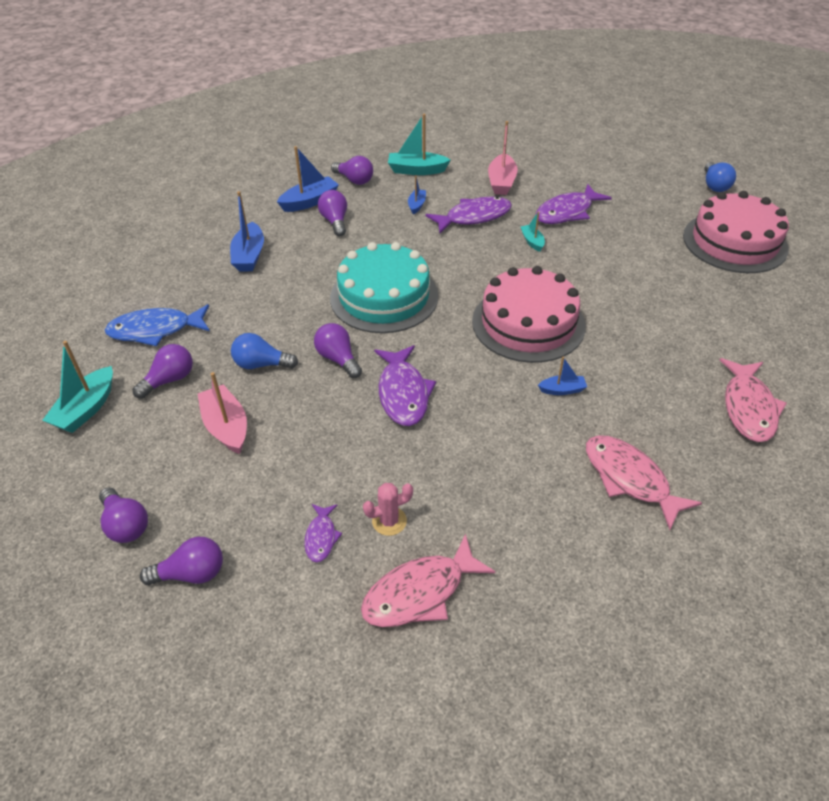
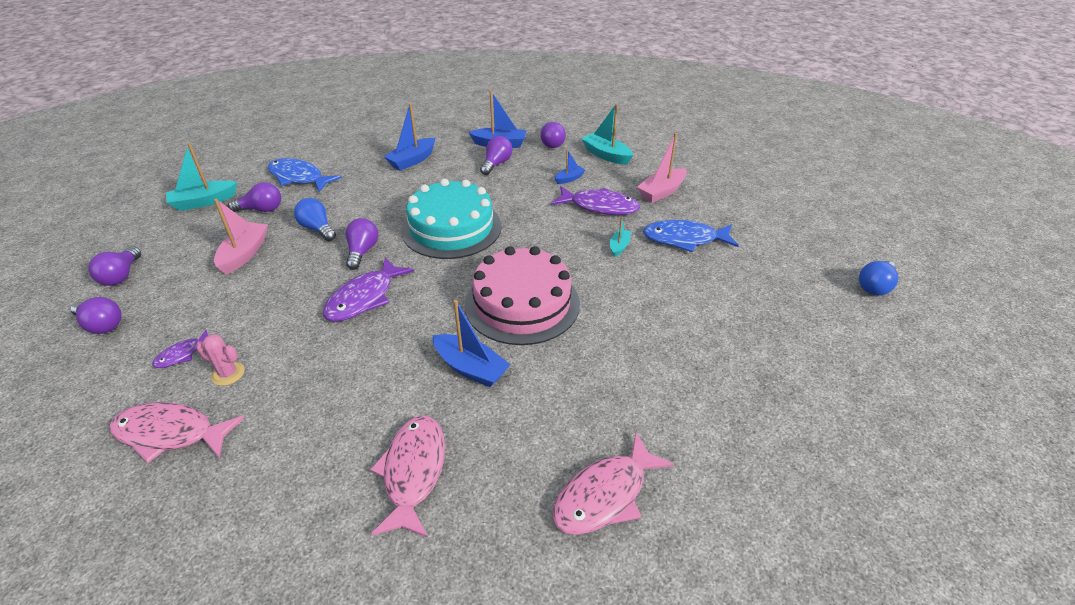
camera: 40 degrees right, 5 degrees down
(562, 390) = (470, 368): blue boat -> blue boat, size x1.77
(567, 212) = (684, 239): purple fish -> blue fish
(734, 242) = (820, 345): pink cake -> none

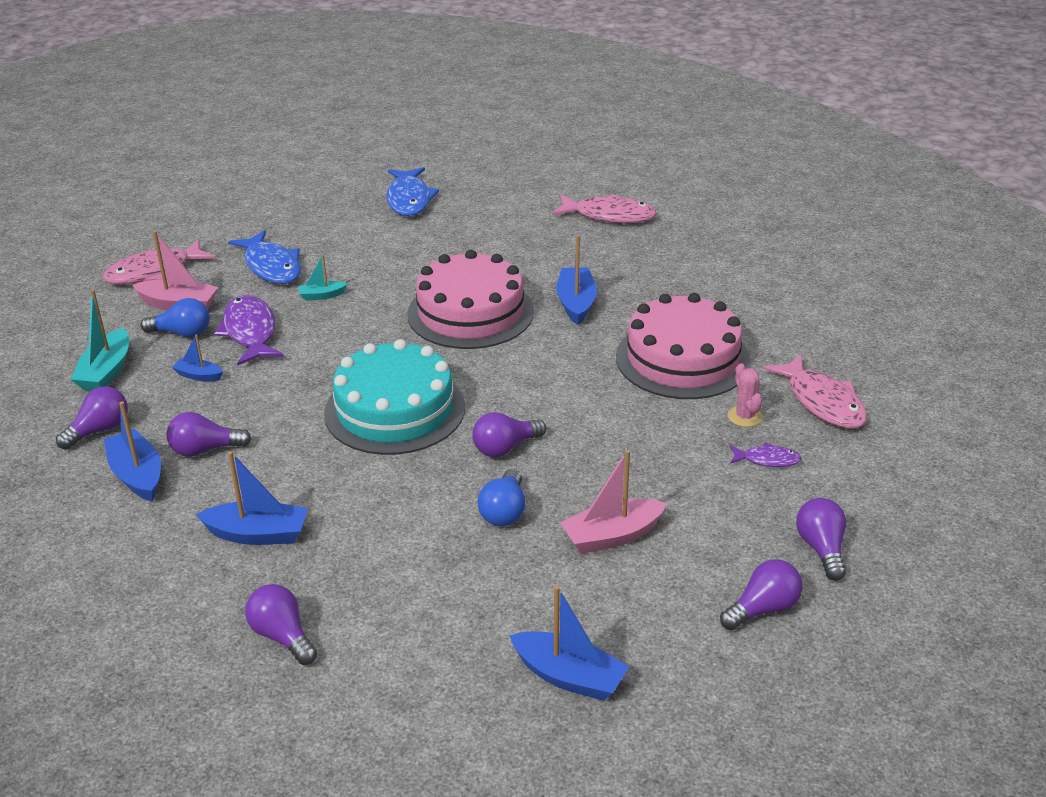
camera: 125 degrees left, 5 degrees down
(203, 202) = (569, 676): turquoise boat -> blue boat
(261, 209) = (521, 596): purple light bulb -> purple light bulb (282, 636)
(298, 177) = (411, 622): blue fish -> blue fish (409, 199)
(326, 385) = (682, 359): none -> pink cake
(364, 298) = (569, 401): purple fish -> none
(413, 472) = (690, 283): pink fish -> pink fish (154, 272)
(875, 286) = (263, 172): blue light bulb -> blue light bulb (182, 333)

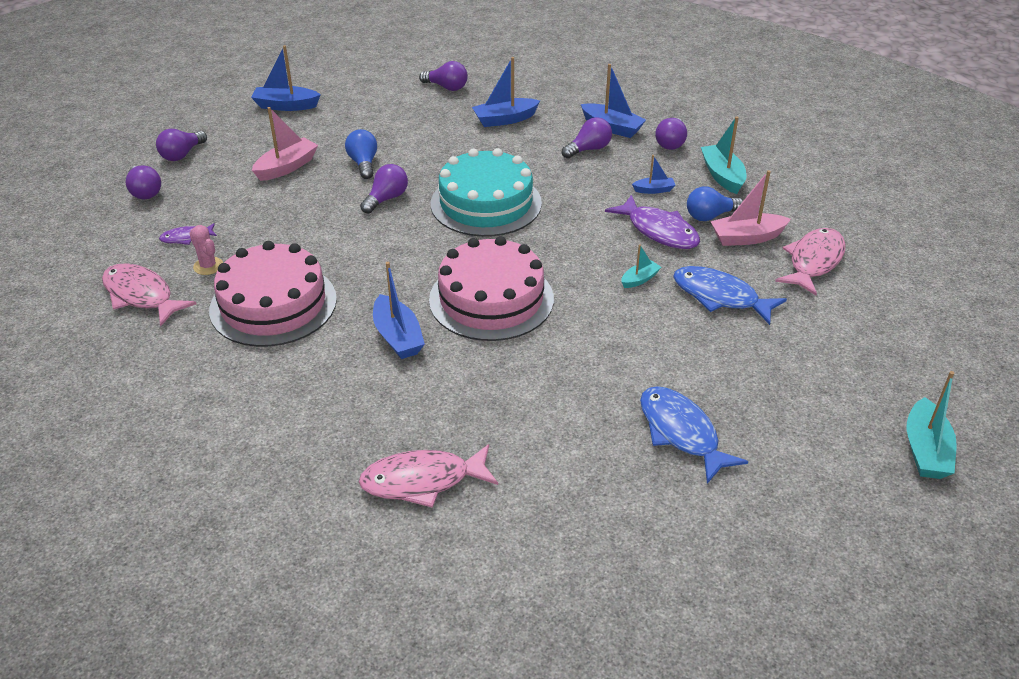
camera: 155 degrees right, 5 degrees up
(265, 159) = (925, 450): none -> turquoise boat

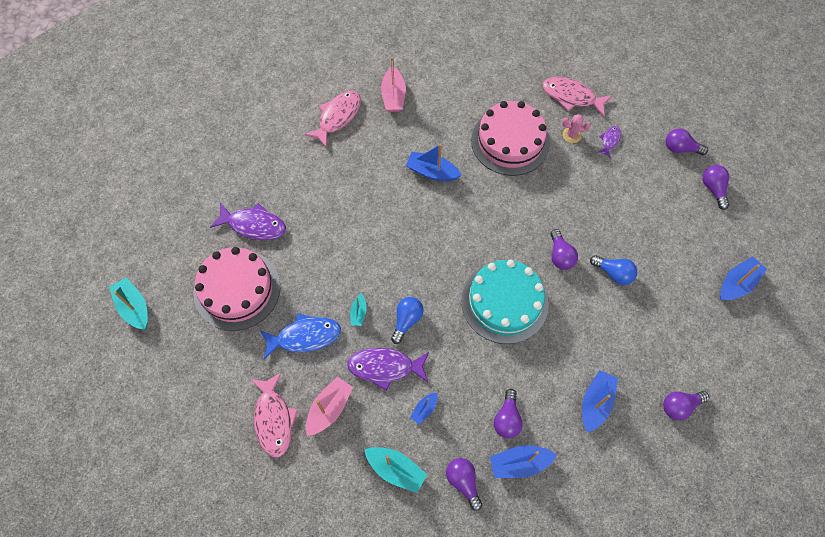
camera: 135 degrees right, 25 degrees up
(141, 295) = (571, 97): pink fish -> pink fish turned 150 degrees counterclockwise
(287, 167) = (647, 231): pink boat -> pink boat (393, 96)
(491, 299) = (417, 231): pink cake -> pink cake (237, 289)
(681, 433) = (254, 225): blue fish -> purple fish
(710, 216) = (368, 412): blue light bulb -> blue light bulb (407, 320)

